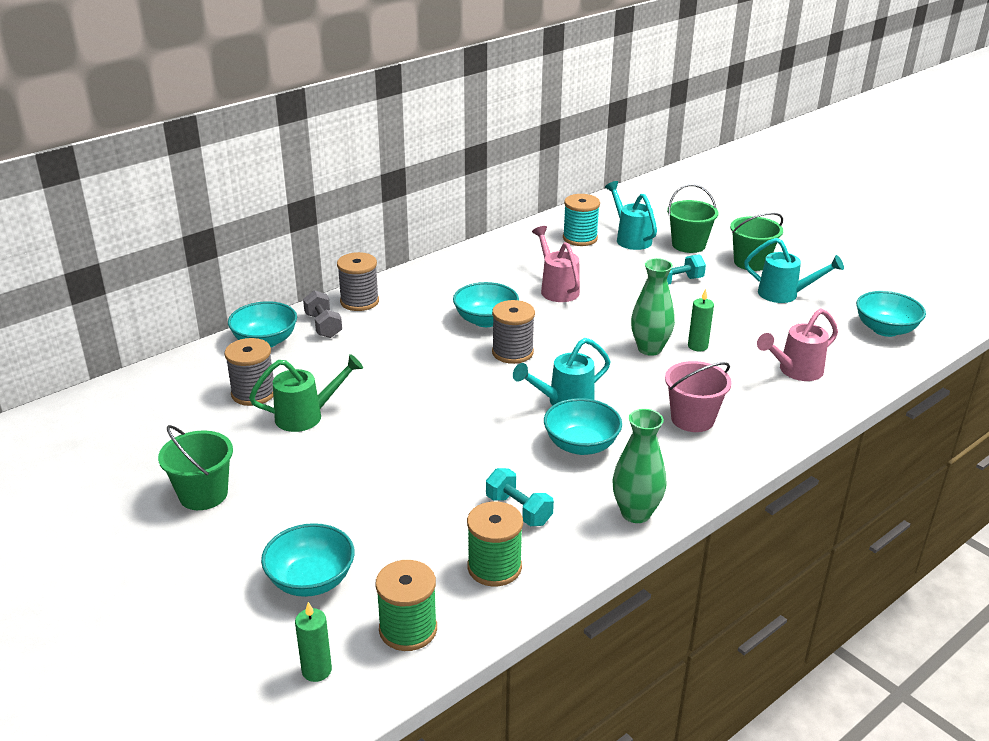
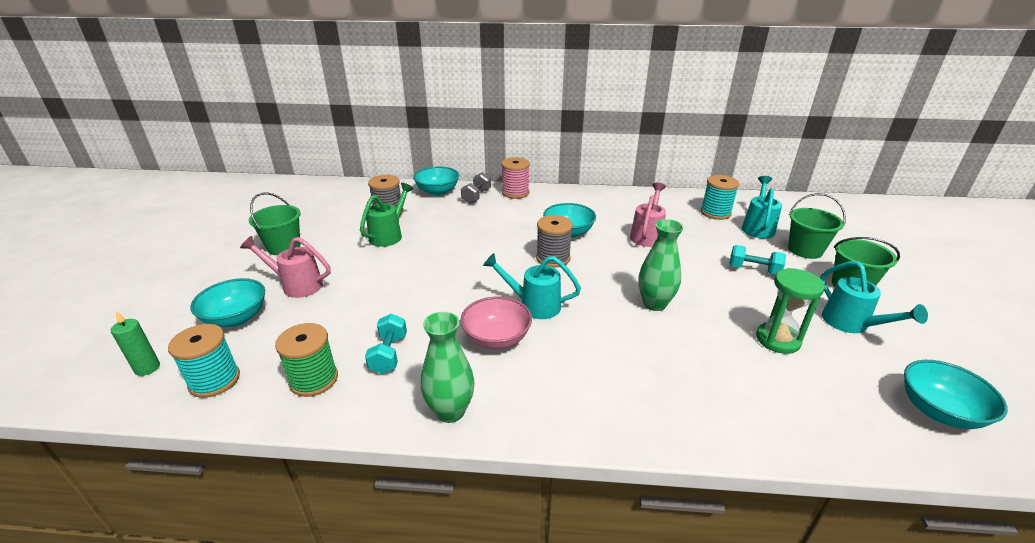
camera: 45 degrees right, 0 degrees up
(306, 416) = (389, 235): green watering can -> green watering can turned 90 degrees counterclockwise
(359, 301) = (515, 193): grey spool -> pink spool
(408, 629) = (214, 380): green spool -> turquoise spool
(581, 445) = (496, 339): turquoise bowl -> pink bowl
(692, 419) = (607, 372): pink bucket -> none
(697, 346) = (699, 322): green candle -> none
(759, 331) = (777, 340): none -> green hourglass
(795, 371) = (767, 391): pink watering can -> pink watering can (297, 285)

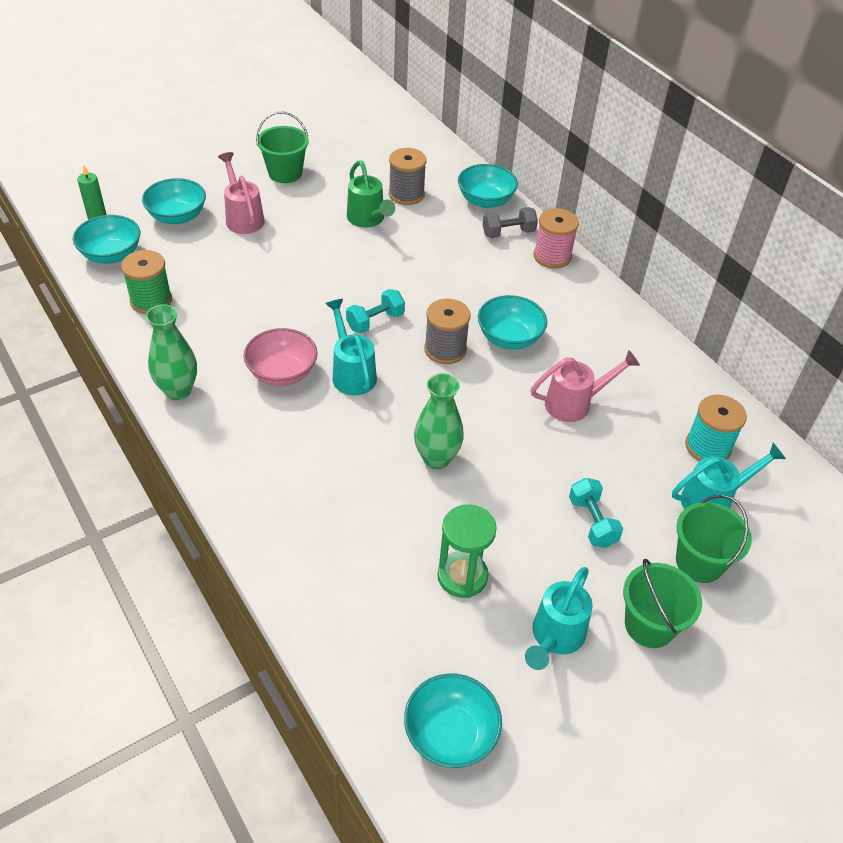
camera: 50 degrees right, 15 degrees up
(214, 380) = (111, 255): turquoise spool -> turquoise bowl
(389, 235) = (368, 220): green watering can -> green watering can turned 75 degrees clockwise
(389, 354) = (209, 322): turquoise dumbbell -> turquoise dumbbell (375, 321)

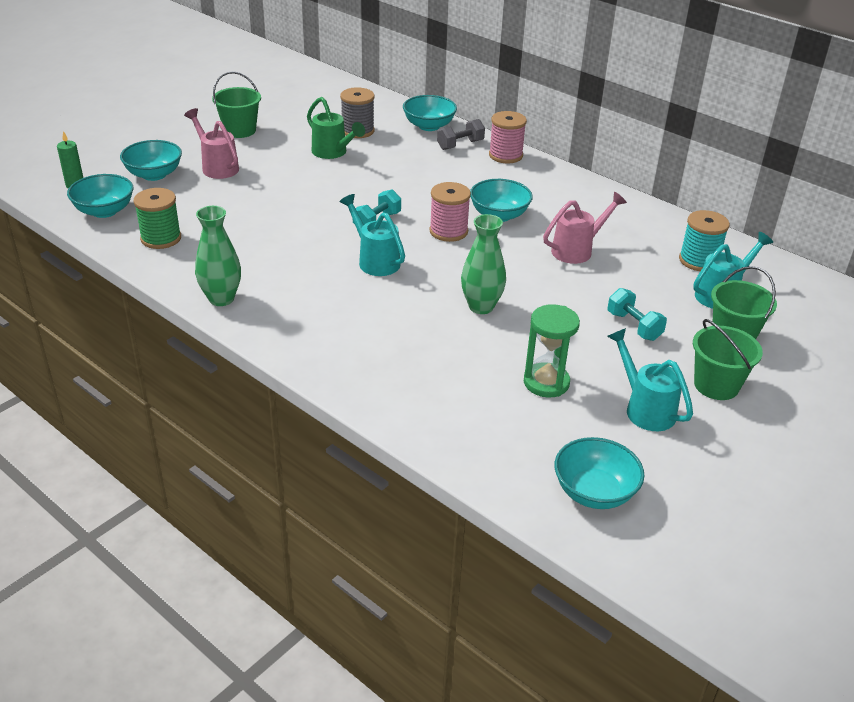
camera: 15 degrees left, 10 degrees down
(282, 373) = (312, 270): pink bowl -> none
(445, 349) = (448, 231): grey spool -> pink spool
(555, 637) = (645, 408): turquoise watering can -> turquoise watering can turned 135 degrees clockwise

